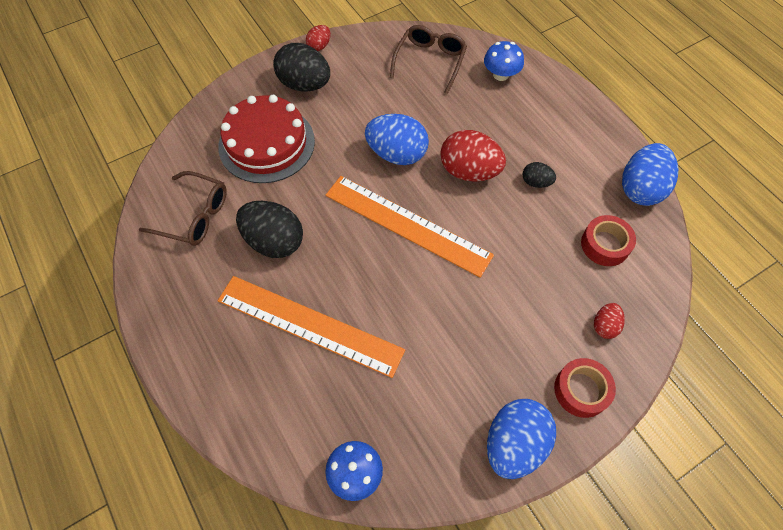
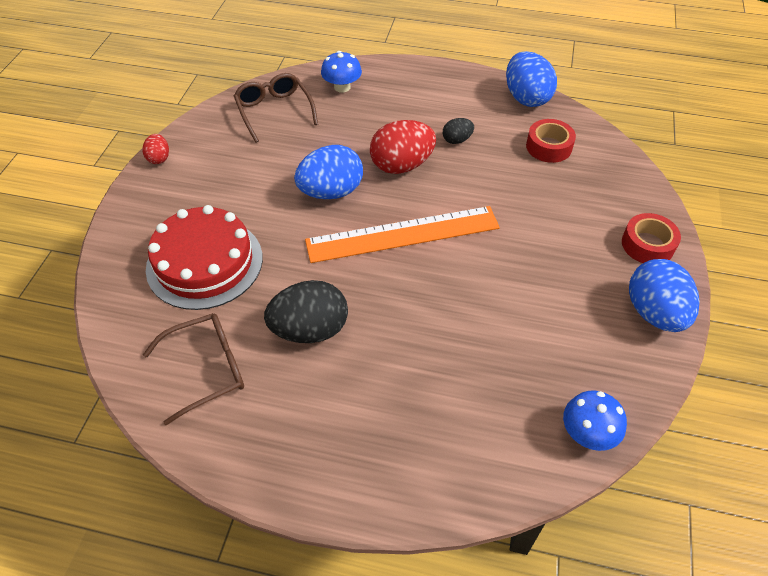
camera: 45 degrees left, 10 degrees down
(304, 84) = (183, 195): black egg -> none
(309, 325) = (420, 364): orange ruler -> none
(604, 326) = (610, 195): red egg -> none

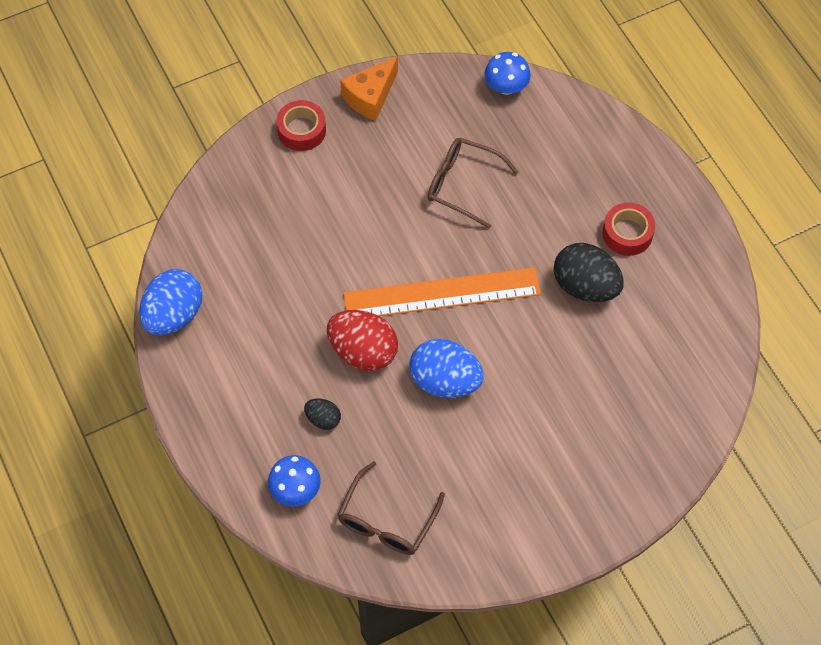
camera: 130 degrees left, 10 degrees up
(159, 158) = (538, 561): red egg -> none
(205, 263) = (602, 408): red cake -> none
(207, 369) = (676, 322): brown glasses -> brown glasses (463, 185)
(403, 234) = (442, 294): orange ruler -> orange ruler turned 45 degrees counterclockwise
(457, 140) = (289, 332): black egg -> black egg (323, 419)
(548, 147) = (235, 256): red tape -> red tape (627, 233)
(654, 313) = (370, 97): blue egg -> orange cheese

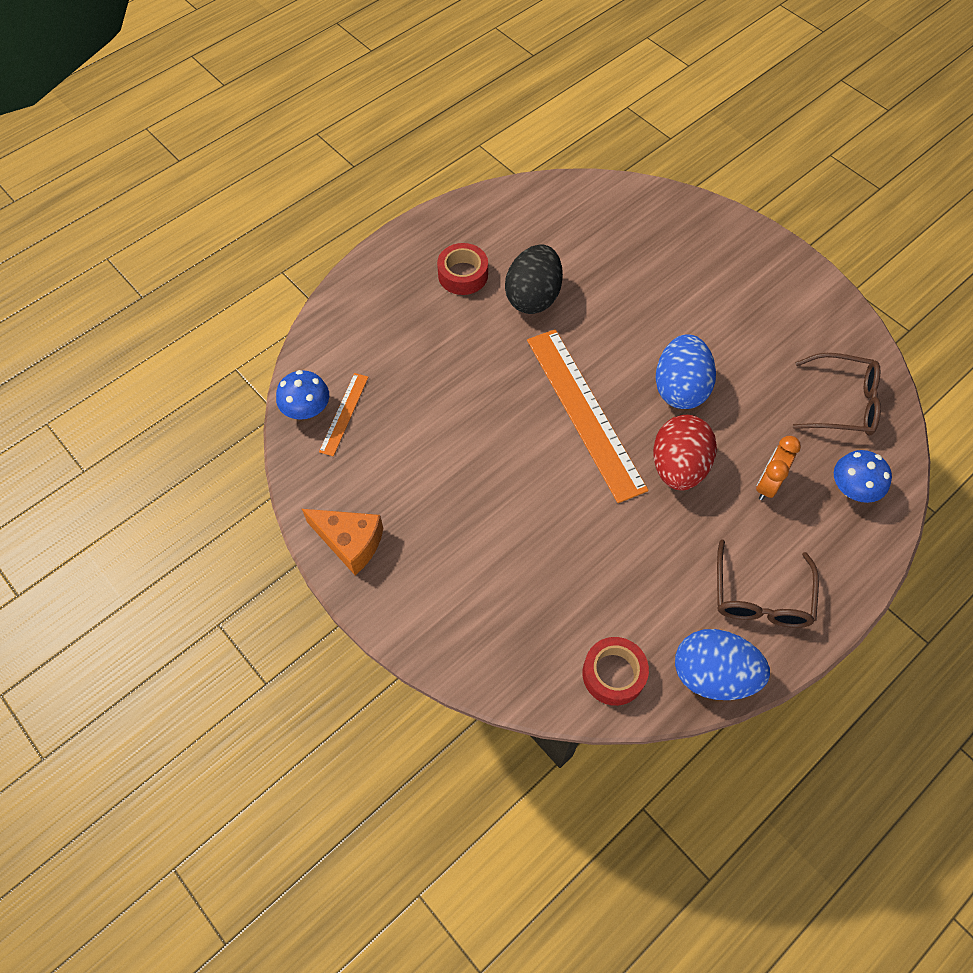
camera: 105 degrees left, 0 degrees up
(301, 130) = (417, 606): red tape -> red tape (613, 674)
(323, 419) = (767, 484): black egg -> orange clock
(463, 185) = (446, 422): brown glasses -> brown glasses (761, 597)
(493, 112) = (344, 414): none -> orange ruler

